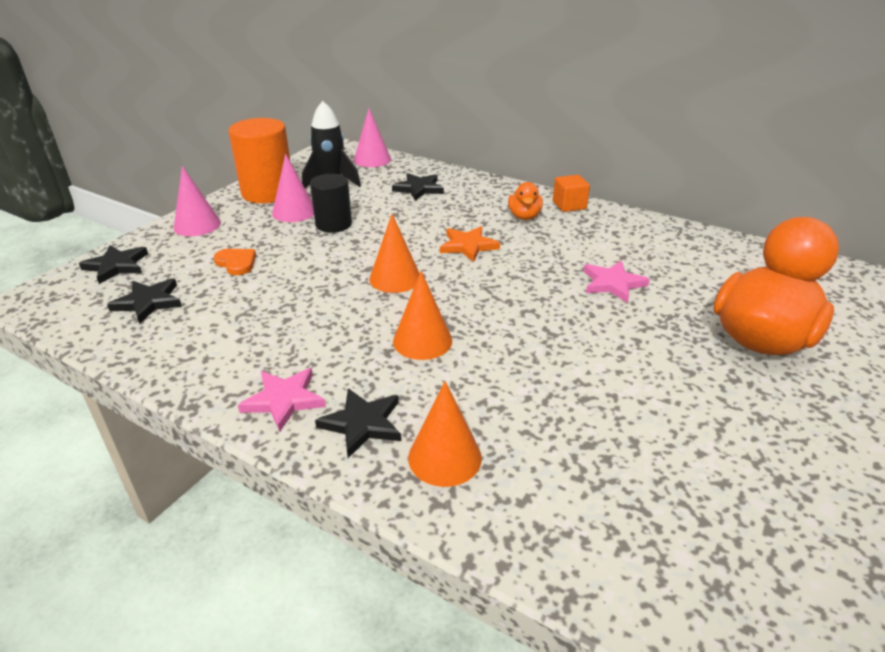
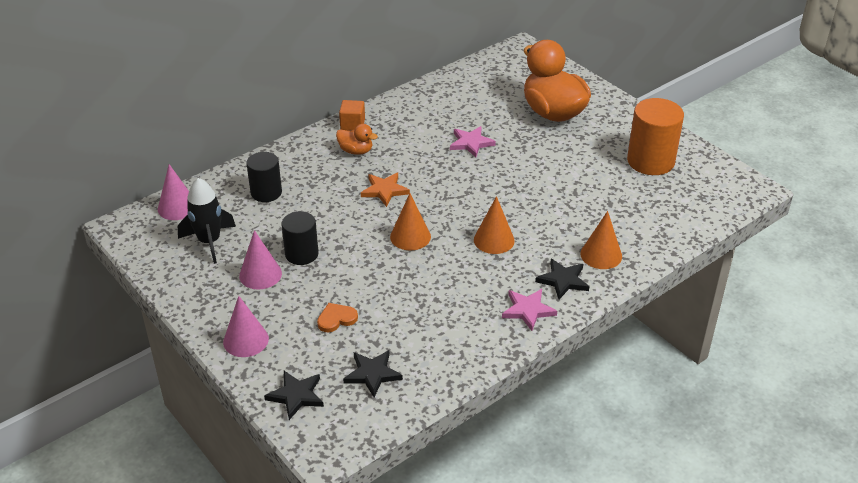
camera: 70 degrees left, 5 degrees up
(268, 192) = (204, 287): orange cylinder -> orange cylinder (650, 161)
(418, 189) = (266, 192): black star -> black cylinder

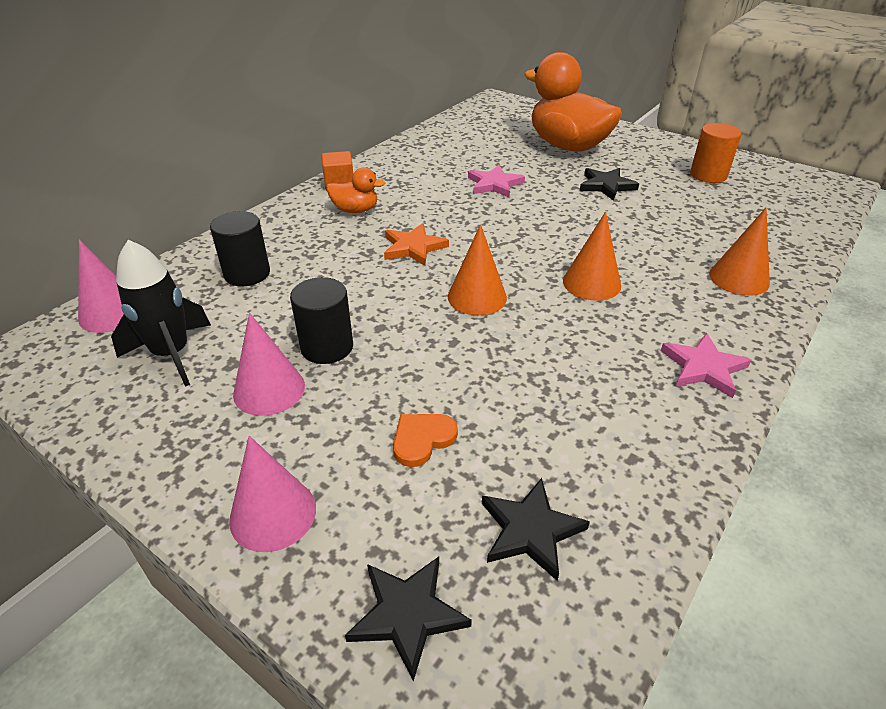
camera: 15 degrees left, 0 degrees up
(563, 280) = (718, 318): black star -> black star (606, 186)
(650, 161) = (708, 175): orange cylinder -> orange cylinder, size x0.64

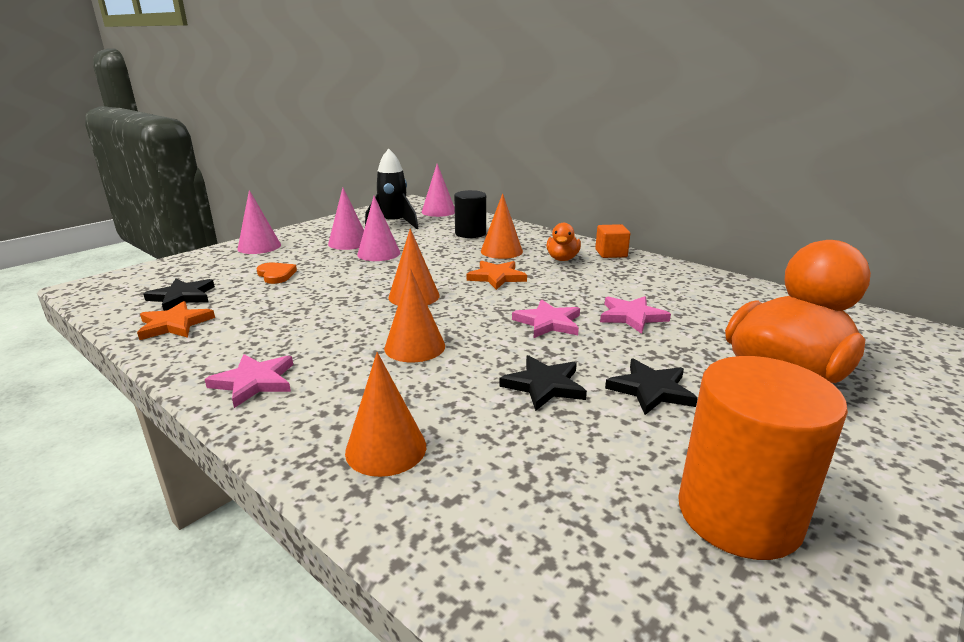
camera: 95 degrees right, 15 degrees down
(326, 247) = (501, 251): none -> orange cone
(327, 347) = (378, 253): black cylinder -> pink cone
(407, 614) = (173, 270): black star -> black star (544, 385)
(518, 219) = (548, 322): none -> pink star
(621, 492) = (174, 324): none -> orange star
(708, 175) = (738, 514): orange cylinder -> orange cylinder, size x1.57

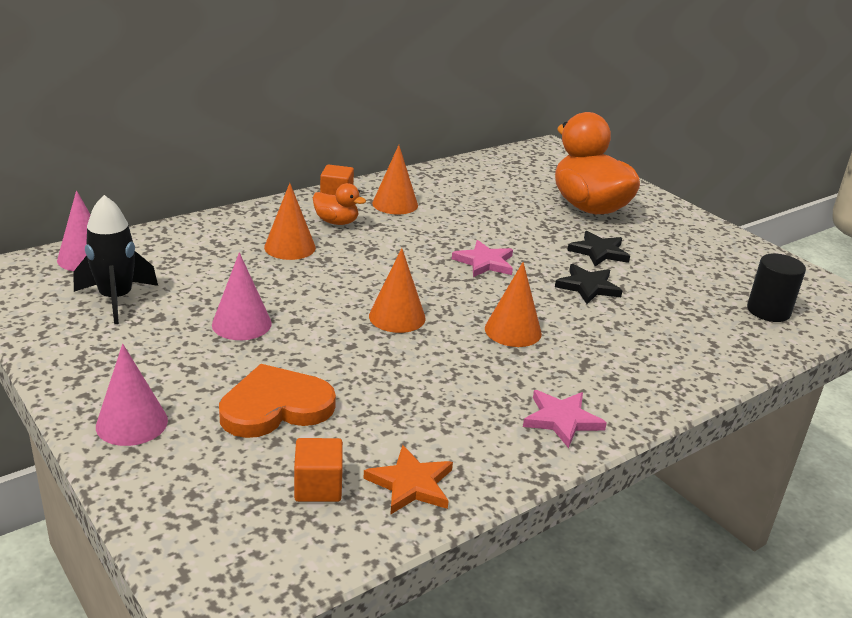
camera: 80 degrees left, 5 degrees up
(182, 297) = (318, 487): black star -> orange cube
(276, 275) = (275, 407): orange heart -> orange heart, size x1.85
(348, 243) = (177, 342): pink cone -> none
(386, 449) = (663, 360): orange cone -> orange cone (395, 204)
(470, 233) = (209, 253): black cylinder -> black cylinder (768, 311)
(497, 277) = (368, 264): orange star -> none
(631, 316) = (485, 227): pink star -> none
(738, 514) = (718, 264): orange cylinder -> none

